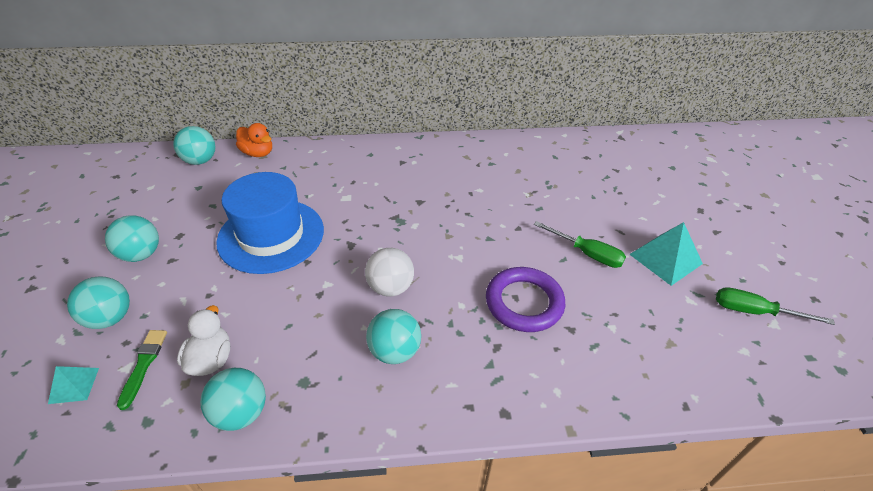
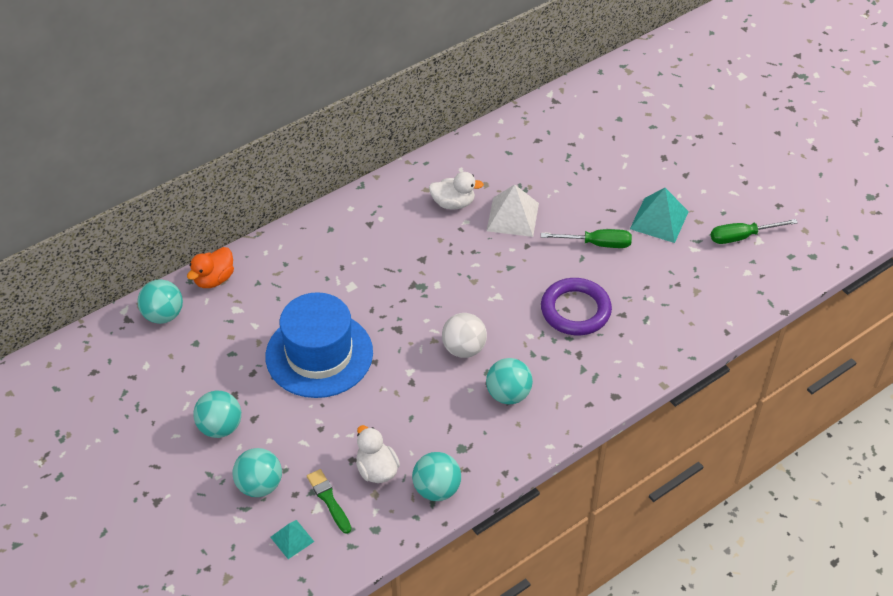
camera: 30 degrees left, 5 degrees up
(258, 153) = (214, 279): orange duck -> orange duck turned 120 degrees clockwise
(480, 173) = (453, 203): none -> white duck
(523, 201) = (513, 217): none -> white pyramid

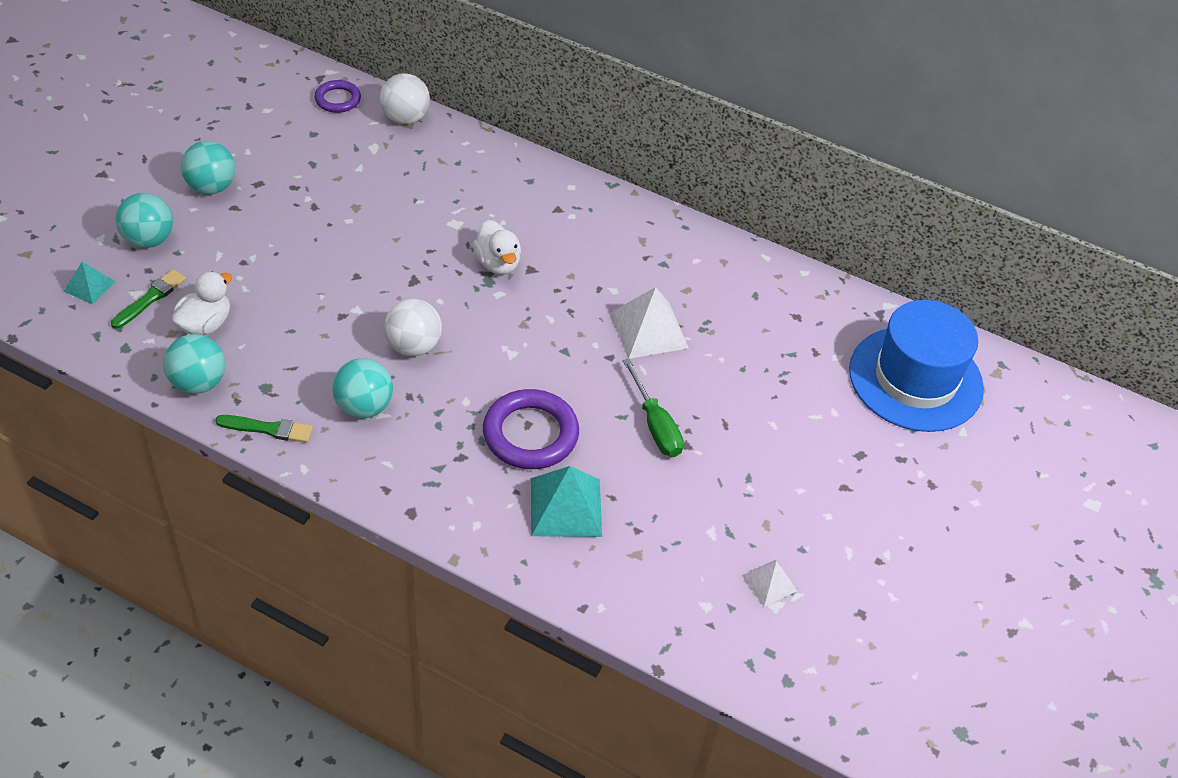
camera: 60 degrees right, 0 degrees up
(163, 315) = (338, 99): turquoise ball -> purple ring
(214, 279) = (405, 118): orange duck -> white ball
(319, 354) = (344, 229): blue hat -> blue hat (915, 379)
(453, 203) = (635, 270): white duck -> white duck (497, 263)
(503, 457) = (268, 429): none -> green brush
(659, 220) = (740, 479): turquoise pyramid -> turquoise pyramid (566, 507)
(742, 237) = (769, 583): green screwdriver -> white pyramid

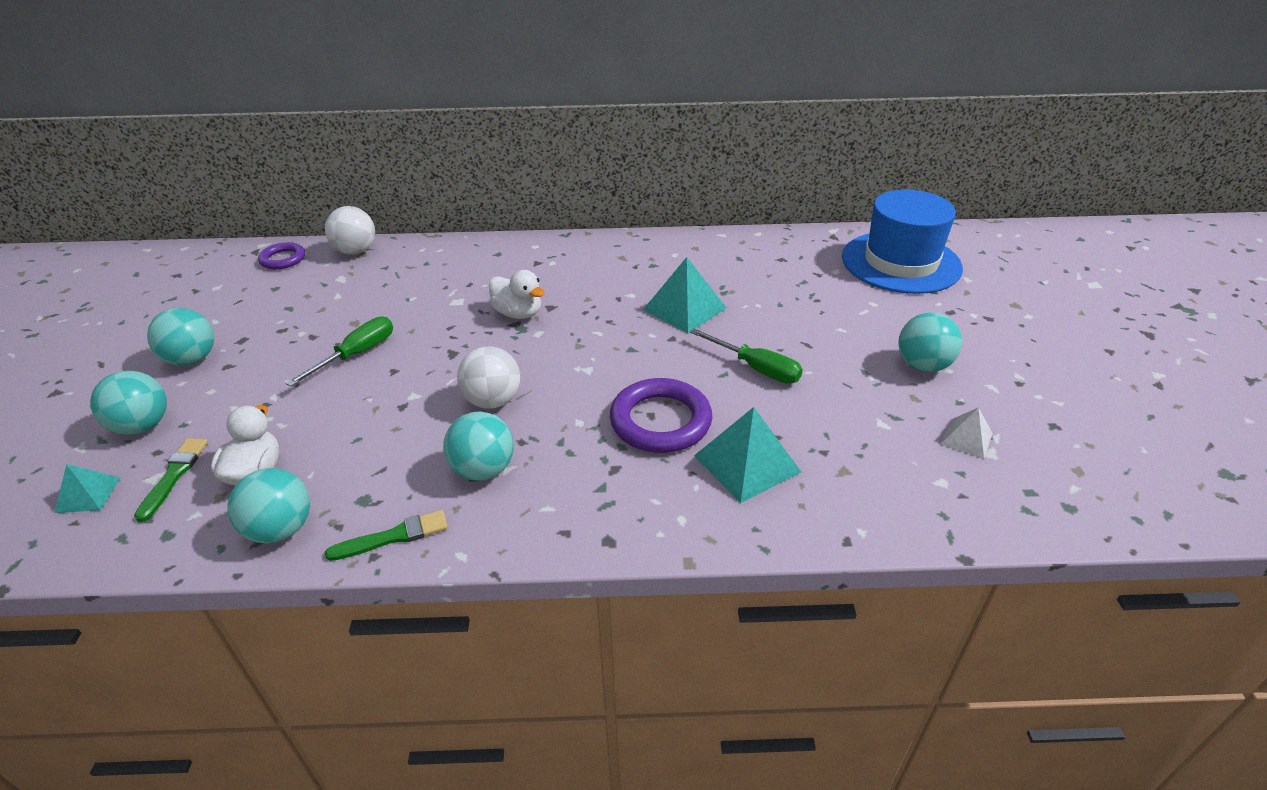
camera: 25 degrees left, 10 degrees down
(338, 244) = (356, 354): none -> green screwdriver
(649, 330) = (684, 308): white pyramid -> turquoise pyramid
(808, 499) = (922, 365): none -> turquoise ball

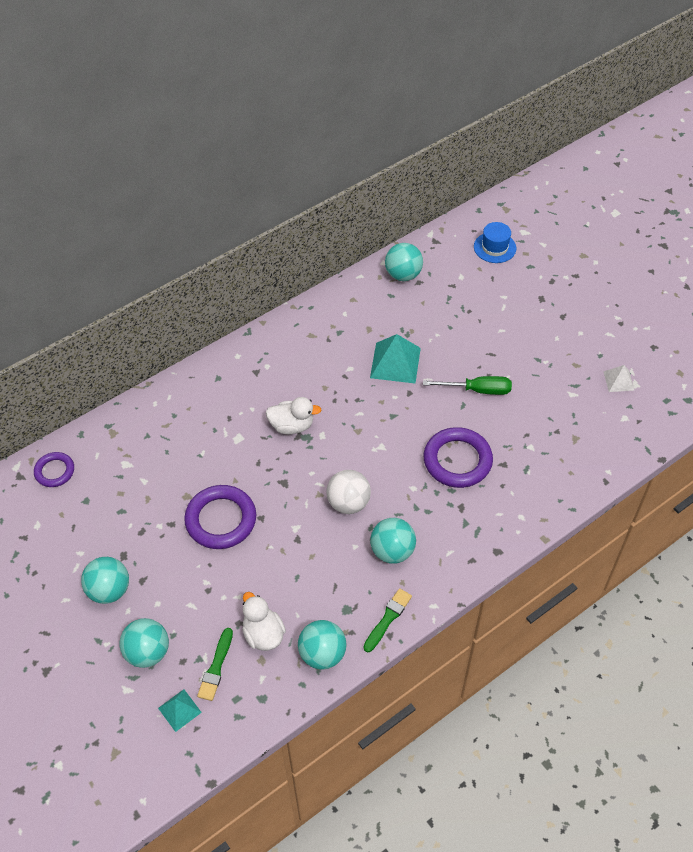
camera: 35 degrees left, 15 degrees up
(173, 476) = (216, 667): green brush -> green brush turned 135 degrees counterclockwise
(356, 251) = (104, 432): white ball -> none
(356, 354) = (221, 520): green screwdriver -> purple ring
(747, 463) = (525, 462): turquoise pyramid -> none
(900, 262) = (494, 247): blue hat -> blue hat, size x0.48
(922, 365) = (565, 337): turquoise ball -> turquoise ball (403, 275)

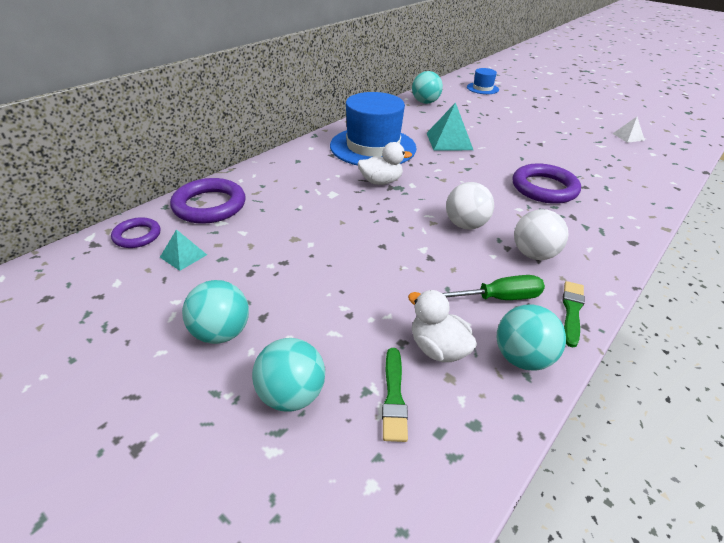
camera: 15 degrees left, 15 degrees down
(179, 710) = (363, 465): turquoise pyramid -> turquoise pyramid (183, 256)
(221, 520) = (339, 252): purple ring -> purple ring (209, 205)
(305, 363) = (373, 147): none -> blue hat
(392, 551) = (534, 254): turquoise ball -> white ball
(477, 390) = (526, 149): green screwdriver -> green screwdriver (497, 298)

